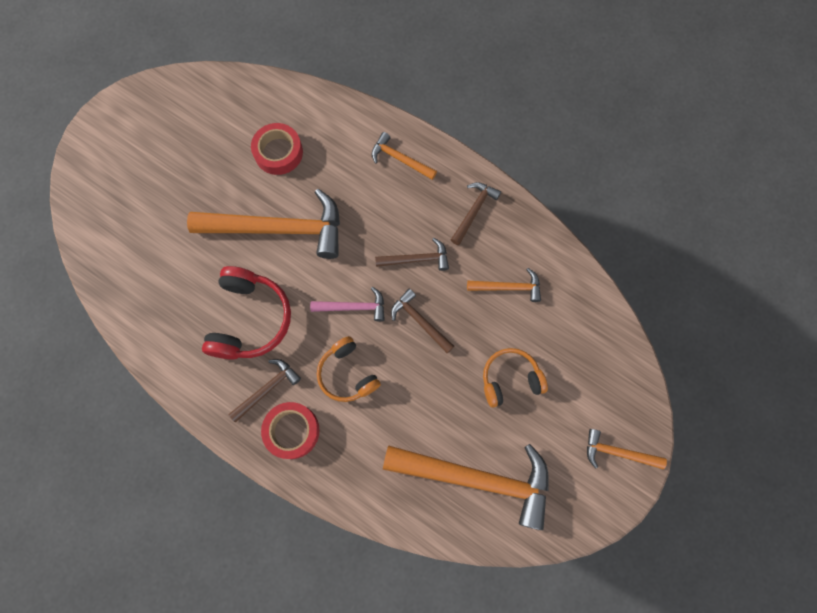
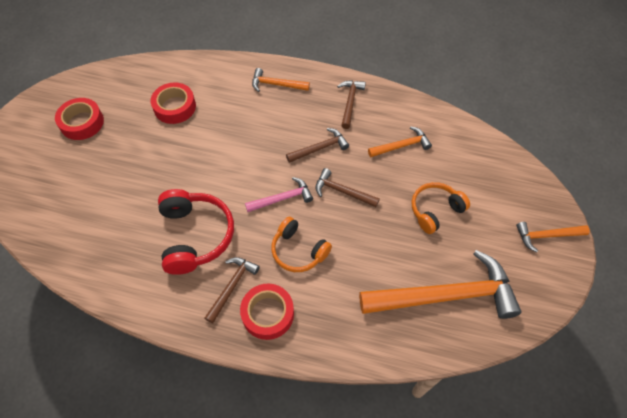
camera: 20 degrees left, 15 degrees down
(175, 140) = (82, 123): none -> red tape
(279, 229) = (195, 160): orange hammer -> none

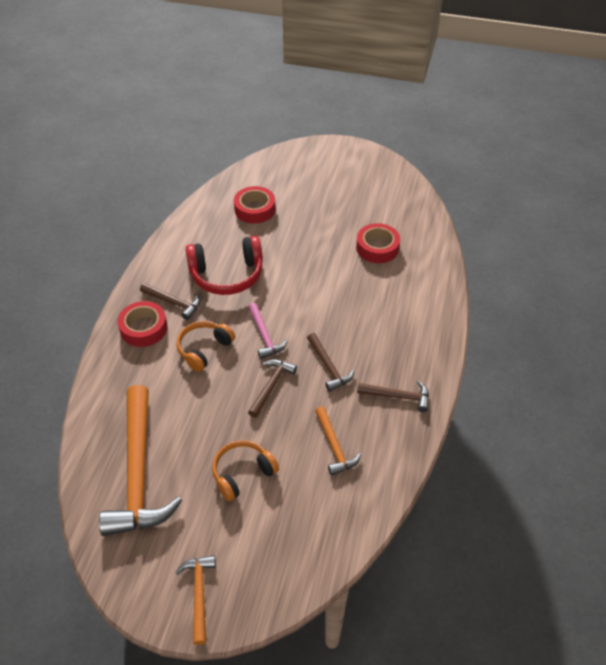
camera: 90 degrees right, 10 degrees down
(82, 123) = (353, 188): red tape -> red tape (255, 209)
(276, 84) = (418, 327): orange hammer -> none
(435, 210) = (242, 473): orange headphones -> orange headphones turned 90 degrees counterclockwise

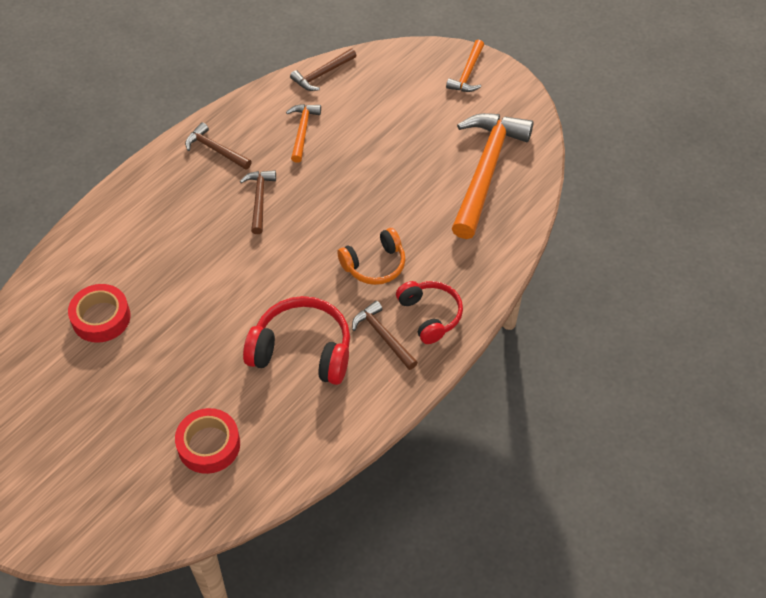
camera: 155 degrees left, 5 degrees up
(144, 328) = (430, 315): red tape -> red headphones
(242, 473) = (394, 138): orange headphones -> none
(264, 336) = (303, 256): pink hammer -> none
(271, 386) = (326, 202): brown hammer -> brown hammer (322, 74)

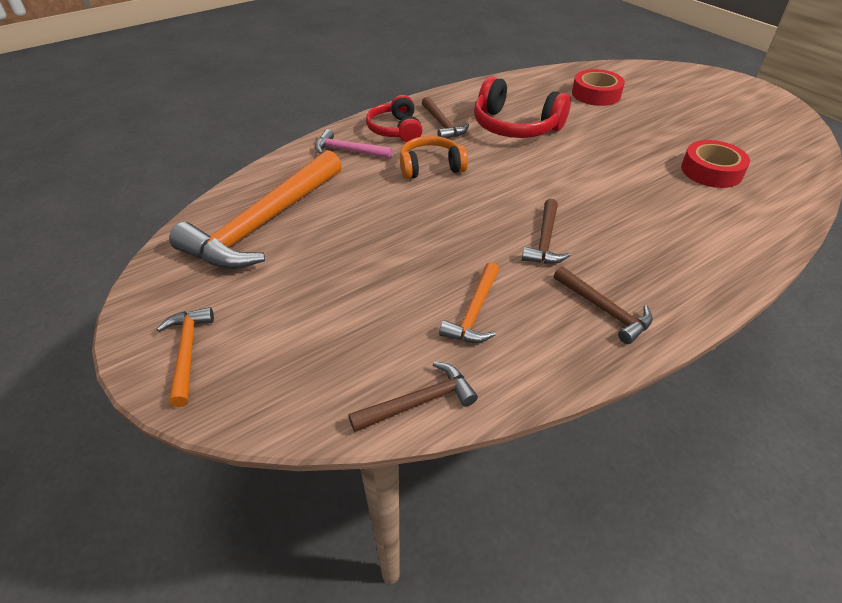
camera: 165 degrees left, 10 degrees down
(463, 271) = (348, 151): none -> pink hammer
(467, 73) = (187, 352): orange hammer -> orange hammer turned 45 degrees counterclockwise

